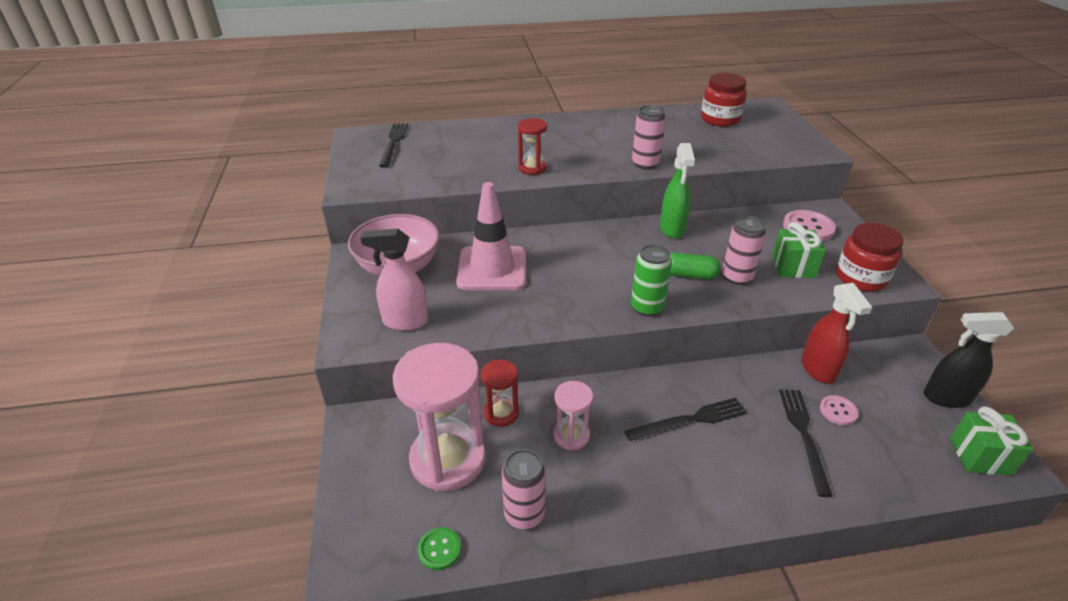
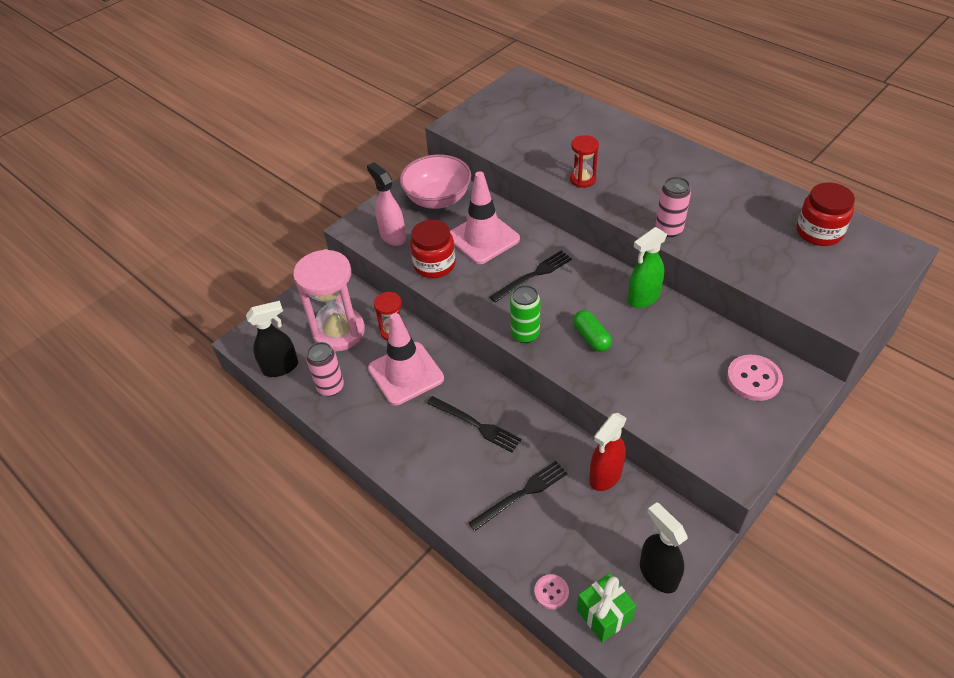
camera: 55 degrees right, 10 degrees up
(393, 143) = (531, 101): black fork -> black fork (533, 275)
(439, 549) = (281, 367): green button -> black spray bottle
(571, 435) = (406, 373): pink hourglass -> pink traffic cone
(737, 277) = (620, 365): pink can -> none
(793, 267) = (675, 393): green gift -> none
(838, 411) = (568, 506): pink button -> pink button (551, 592)
(861, 278) = (711, 442): red jar -> red jar (434, 265)

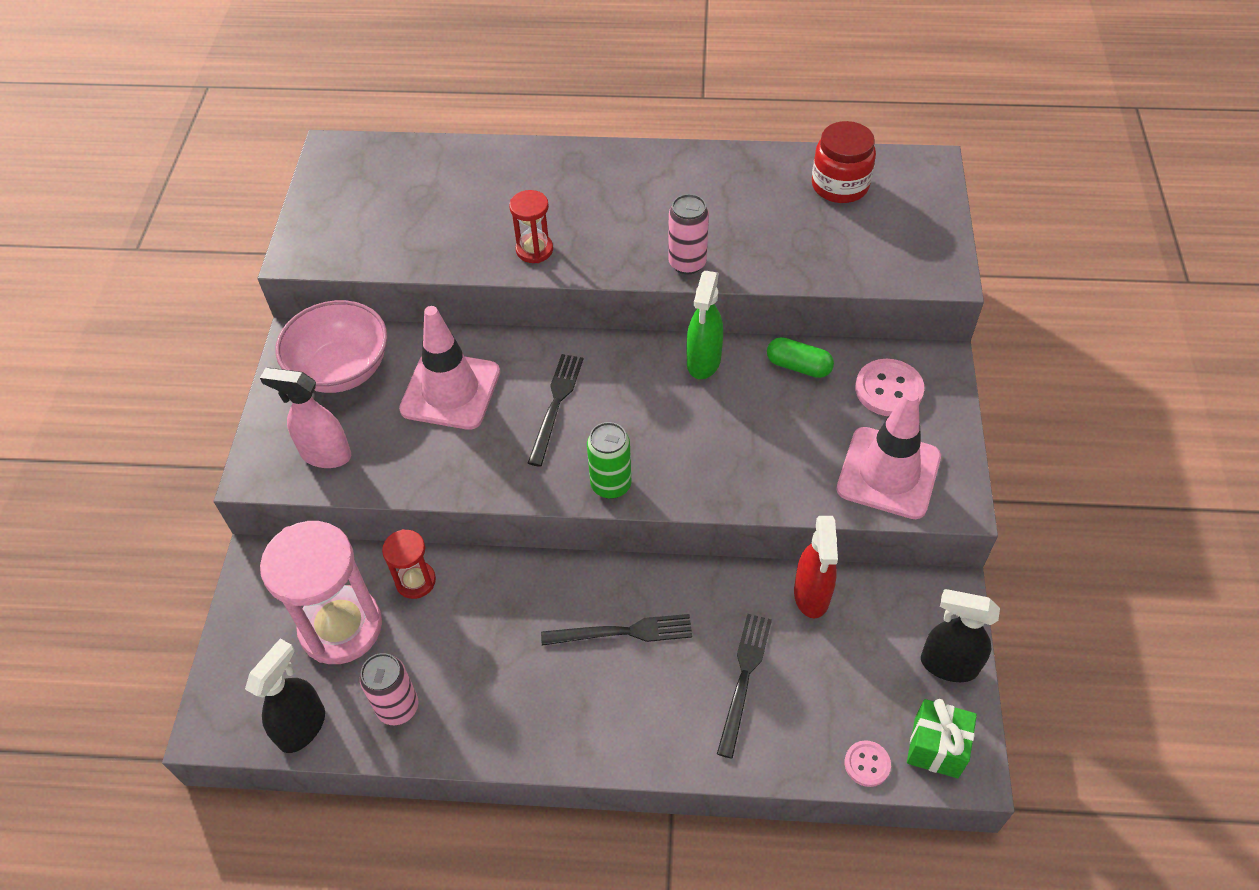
camera: 40 degrees left, 5 degrees up
(406, 373) = (481, 625): pink traffic cone -> pink traffic cone (888, 473)
(434, 265) = (418, 461): red jar -> none
(591, 337) = (688, 443): green capsule -> green capsule (798, 366)

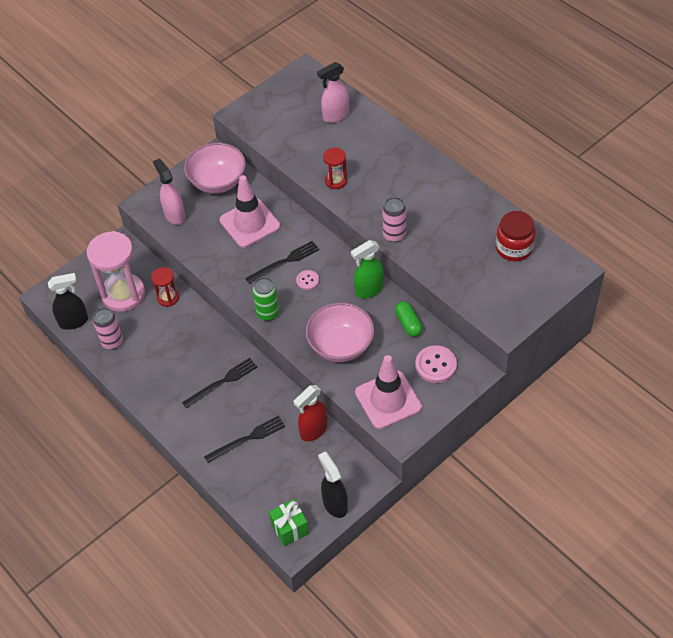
camera: 45 degrees right, 0 degrees up
(440, 177) = (335, 116): none -> pink spray bottle
(623, 632) = (222, 382): black fork -> black fork turned 75 degrees counterclockwise
(752, 453) = (341, 345): none -> pink bowl
(867, 764) = (255, 510): pink button -> pink button (307, 280)

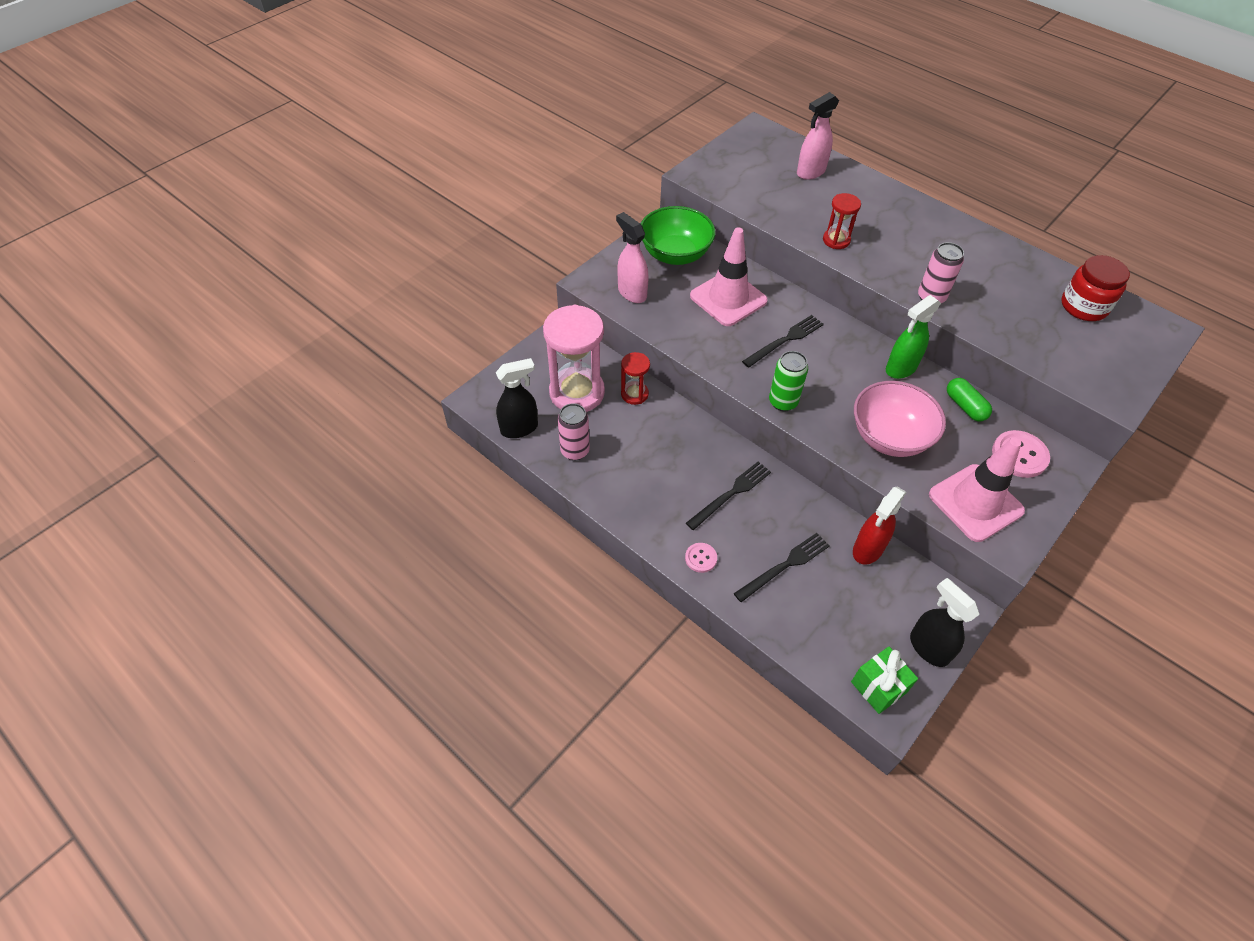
camera: 10 degrees left, 0 degrees up
(217, 182) = (675, 254): pink bowl -> green bowl
(307, 280) = (821, 361): pink button -> pink button (701, 558)

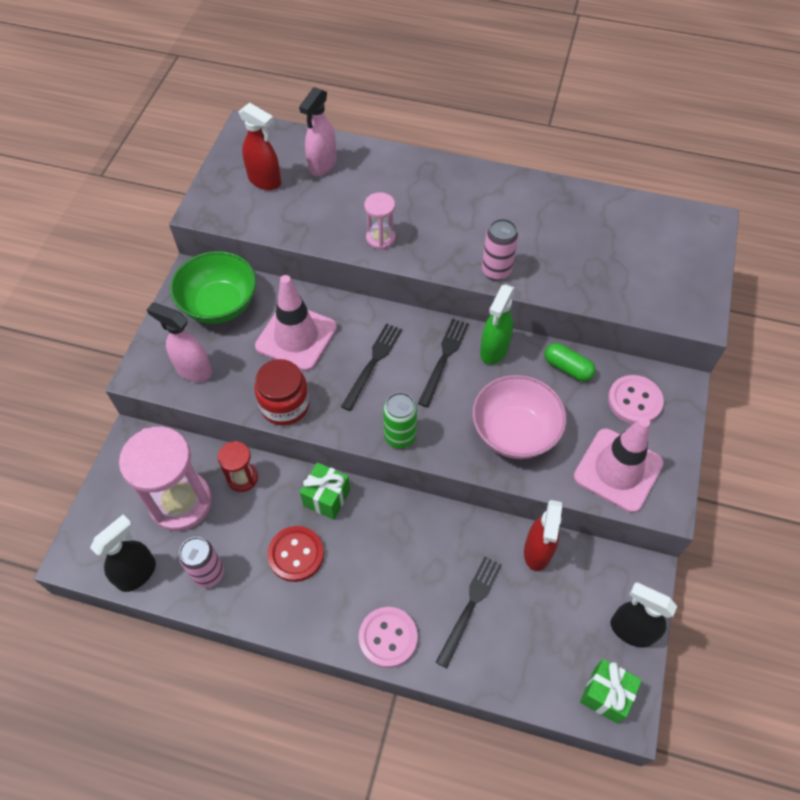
camera: 25 degrees left, 5 degrees up
(652, 466) = (296, 554): none -> red button
(697, 435) = (326, 498): none -> green gift
(701, 558) = (388, 637): pink button -> pink button, size x1.72
(731, 494) = (387, 550): black fork -> black fork (444, 359)
(755, 169) = (265, 181): none -> red spray bottle
(836, 240) = (380, 238): red hourglass -> pink hourglass
(1083, 306) = (633, 227): red jar -> red jar (285, 405)

